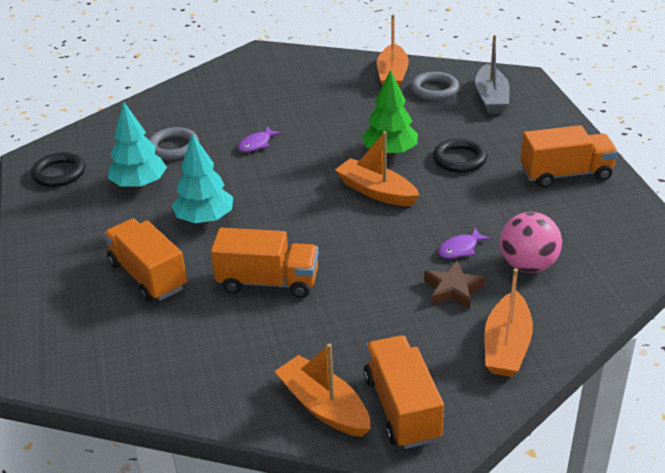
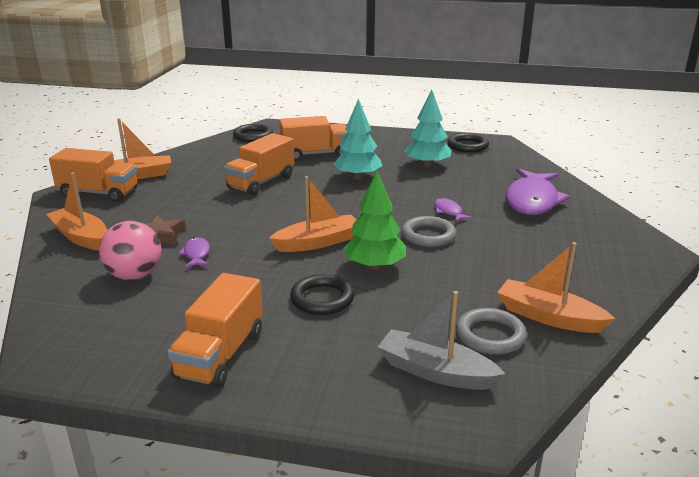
camera: 115 degrees right, 10 degrees down
(101, 366) = (253, 136): none -> black ring
(173, 147) = (473, 182): grey ring -> grey ring (428, 235)
(200, 110) = (532, 201): none -> purple fish

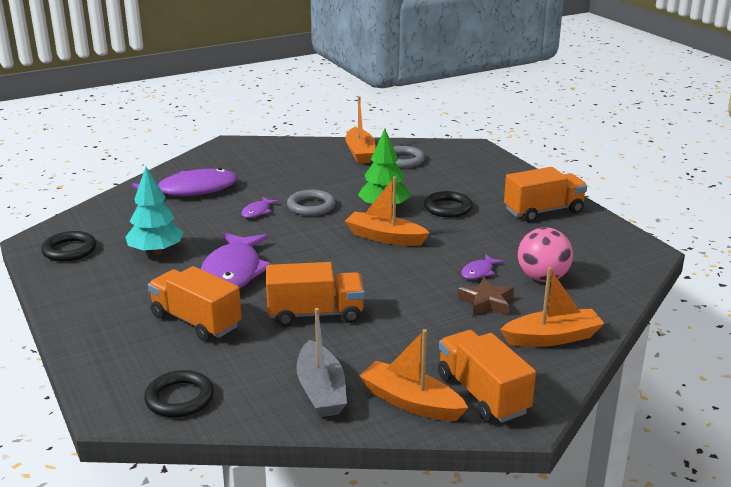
camera: 130 degrees left, 0 degrees up
(81, 237) = (552, 338): orange boat -> orange boat turned 105 degrees counterclockwise
(357, 177) = (233, 272): turquoise tree -> purple fish
(435, 372) = (455, 163): grey boat -> grey boat (321, 391)

